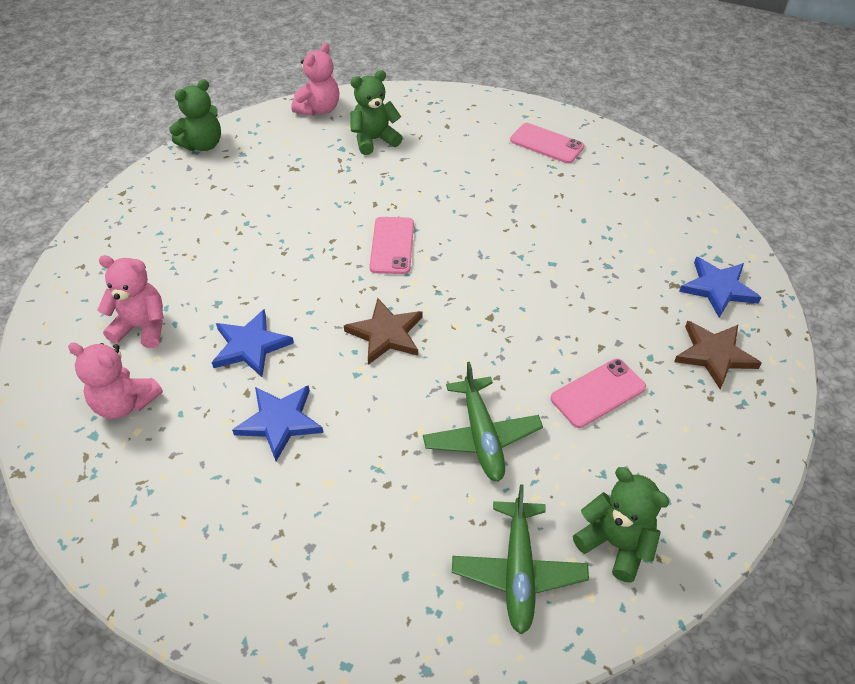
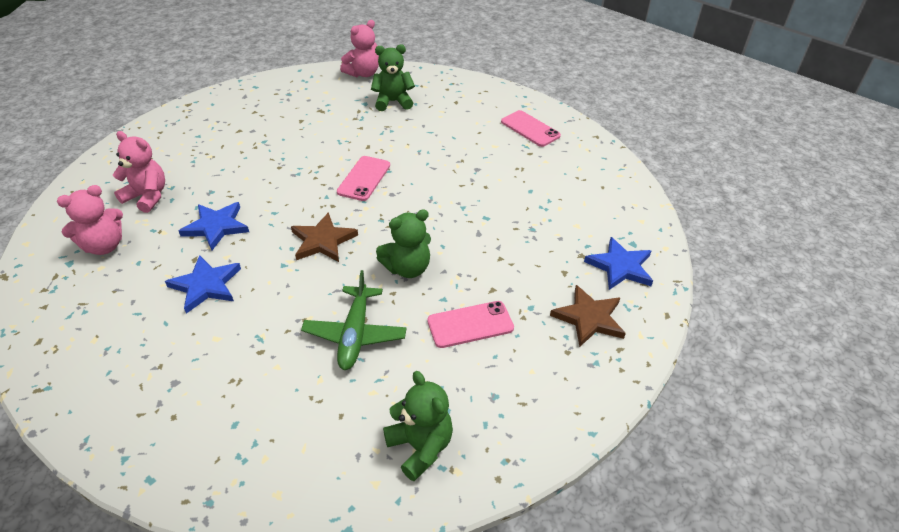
camera: 15 degrees right, 5 degrees down
(125, 403) = (104, 246): pink teddy bear -> pink teddy bear turned 75 degrees counterclockwise
(203, 145) = (263, 83): green teddy bear -> green teddy bear (407, 268)
(518, 571) = (326, 446): green plane -> none

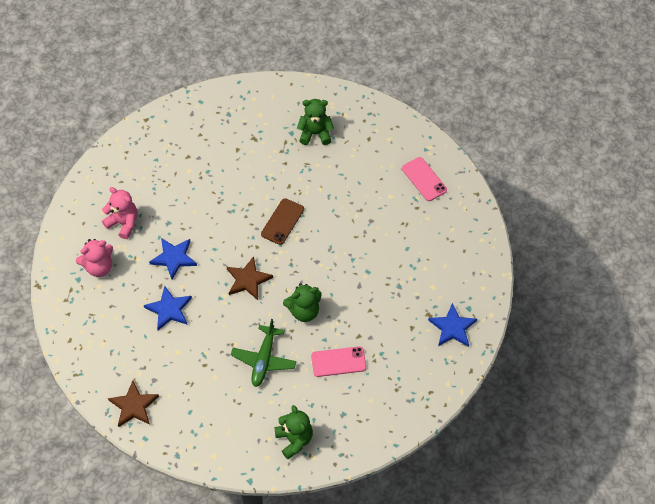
camera: 10 degrees right, 15 degrees up
(363, 73) = (293, 92): pink teddy bear -> none
(364, 178) = (282, 221): pink phone -> brown phone
(589, 318) = (417, 366): brown star -> brown star (134, 406)

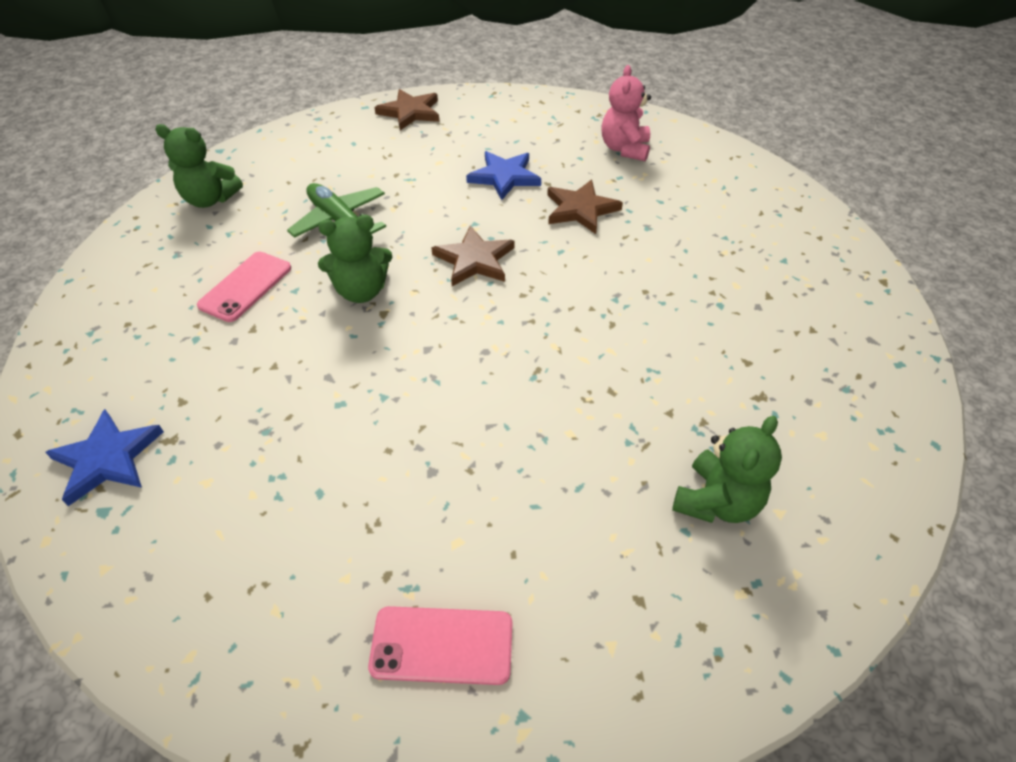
camera: 125 degrees right, 10 degrees down
(123, 223) = (680, 189): pink teddy bear -> none
(174, 258) = (580, 209): blue star -> brown star
(282, 221) = (542, 345): brown phone -> none
(304, 311) = (361, 291): green teddy bear -> green teddy bear turned 120 degrees counterclockwise

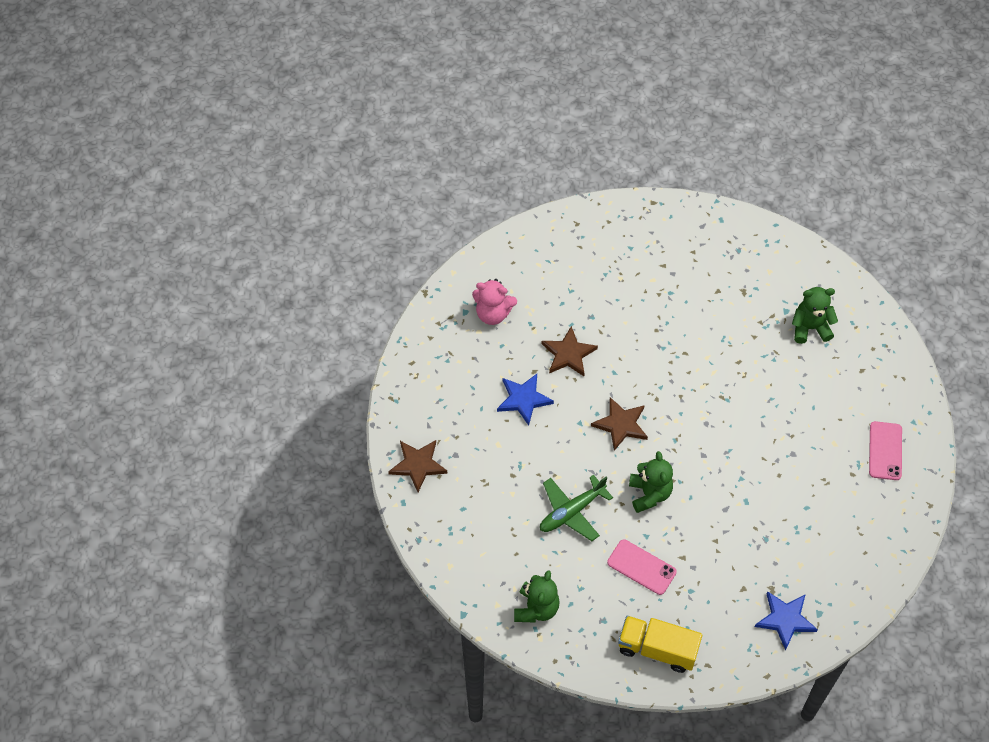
camera: 85 degrees left, 10 degrees up
(114, 305) = (657, 649): none -> yellow truck
(716, 501) = (810, 328): green teddy bear -> green teddy bear turned 45 degrees counterclockwise

